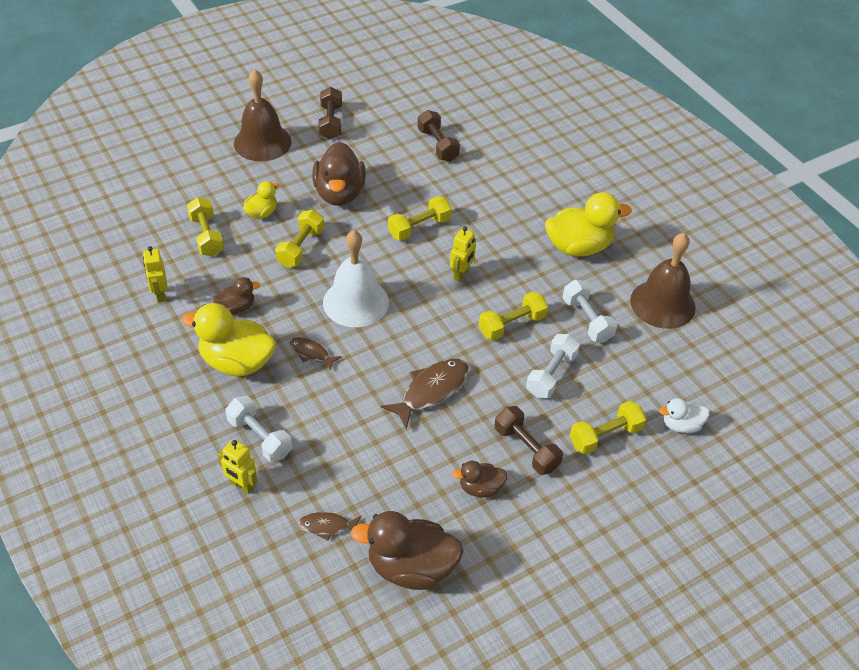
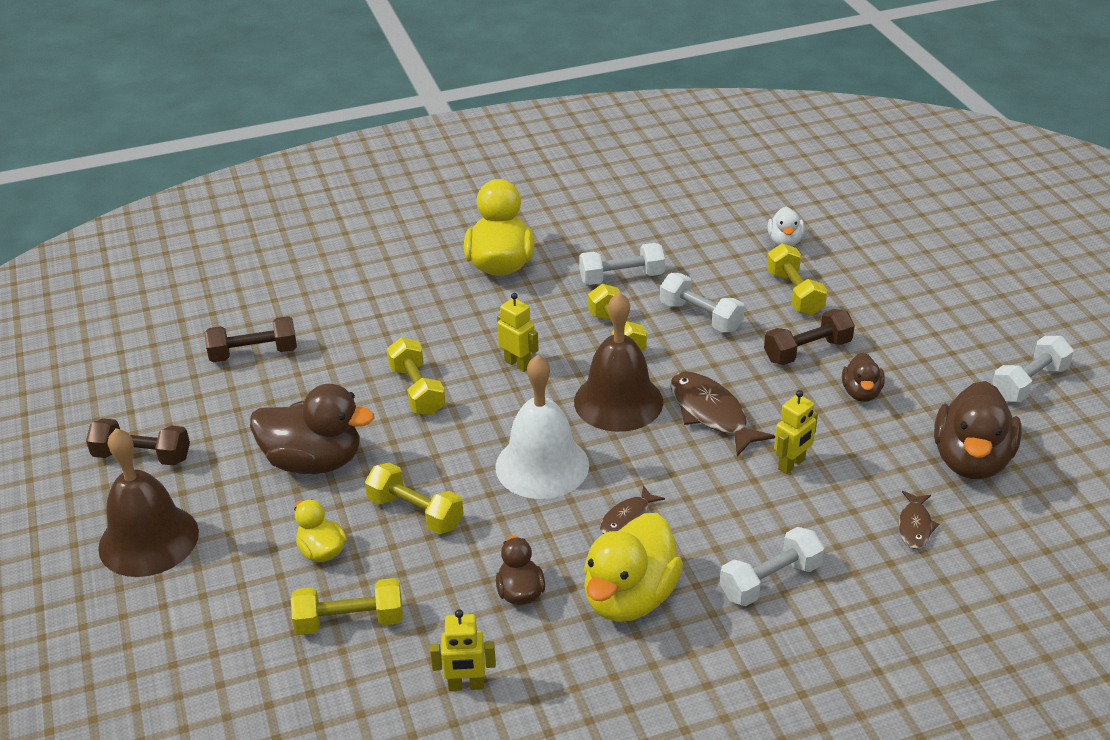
camera: 75 degrees left, 10 degrees down
(242, 486) = (850, 604): yellow robot -> yellow robot (792, 464)
(526, 618) = (1029, 383): none -> white dumbbell
(662, 304) = (609, 222): brown bell -> brown bell (618, 401)

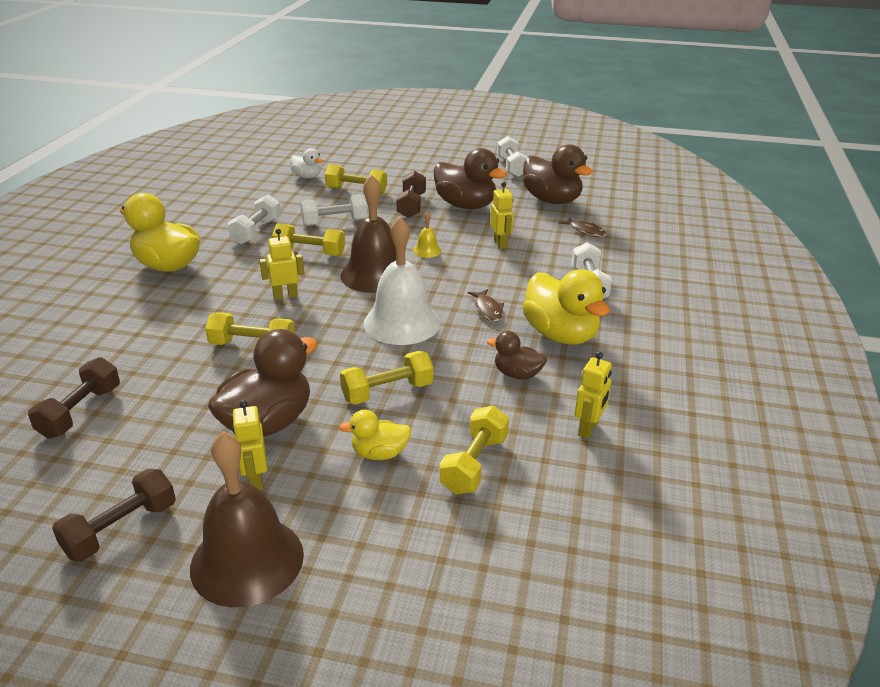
camera: 60 degrees left, 5 degrees down
(237, 495) = (255, 481): none -> yellow robot
(711, 414) = (427, 250): brown fish -> yellow bell
(861, 393) = (466, 205): brown duck -> brown duck, size x1.88

